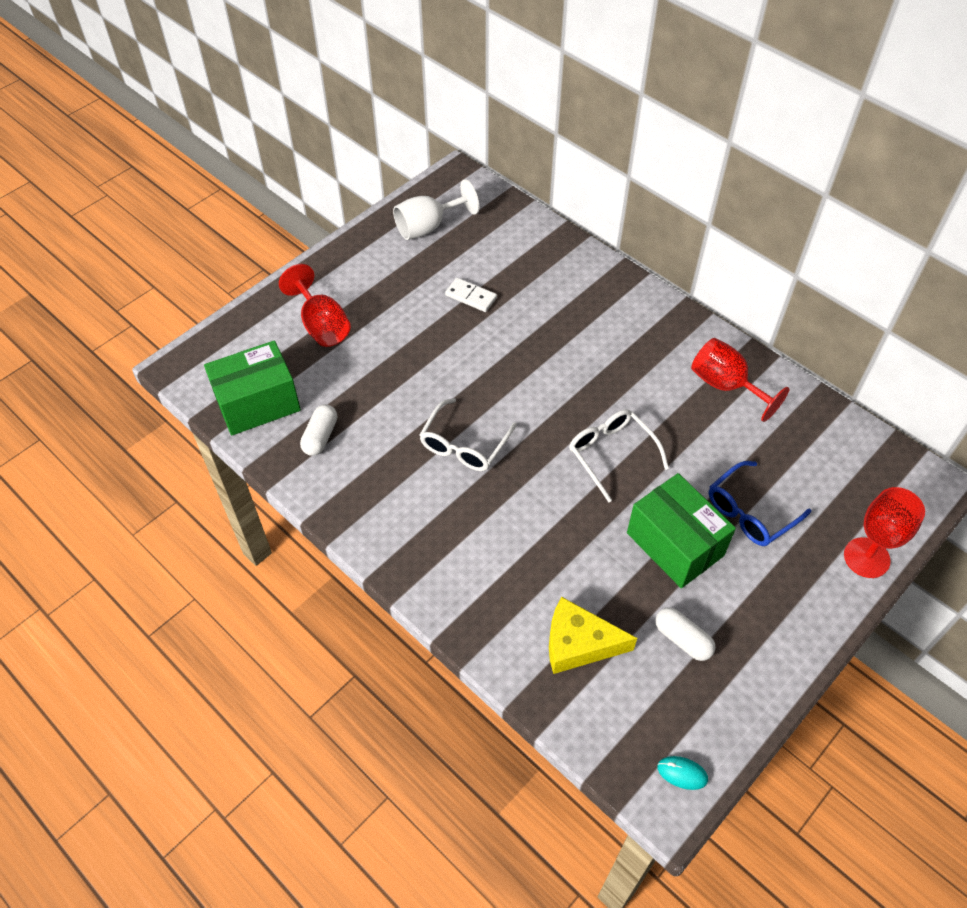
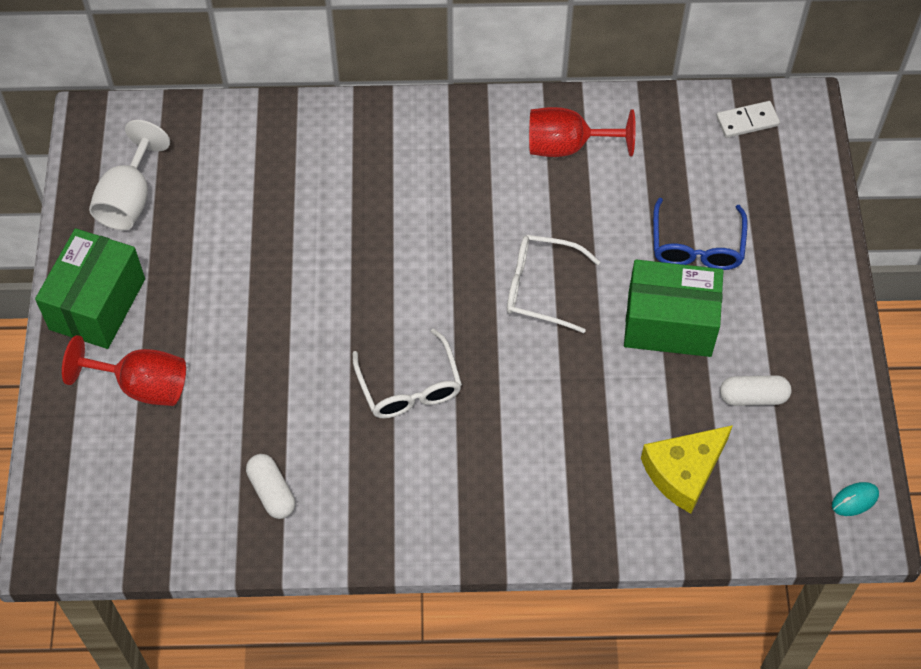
camera: 45 degrees left, 5 degrees up
(258, 403) = (173, 514): green box -> green box (97, 304)
(471, 296) = (255, 239): white domino -> white domino (747, 121)
(866, 557) = (813, 211): red goblet -> none

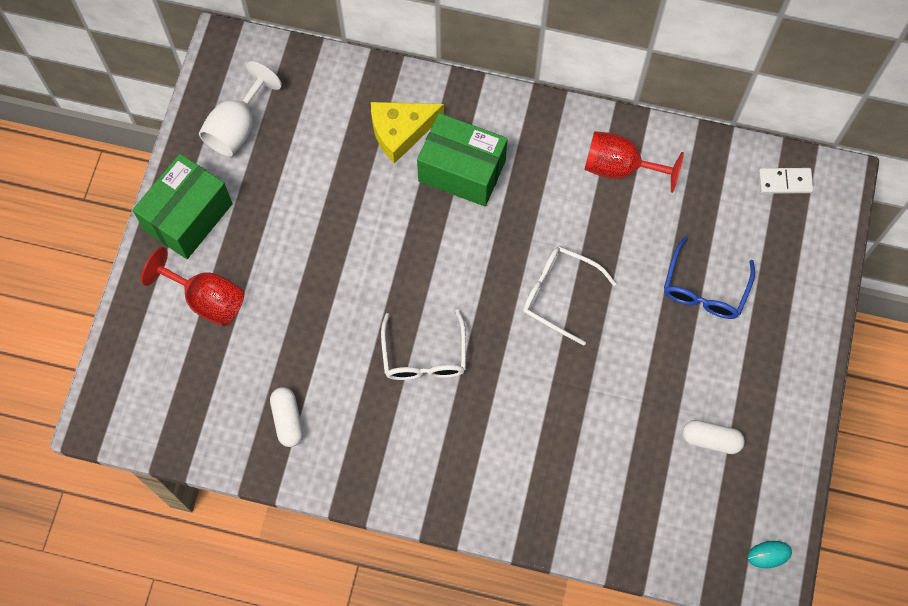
camera: 15 degrees right, 10 degrees up
(669, 324) = (659, 355): green box -> green box (462, 171)
(684, 472) = (631, 491): yellow cheese -> yellow cheese (401, 132)

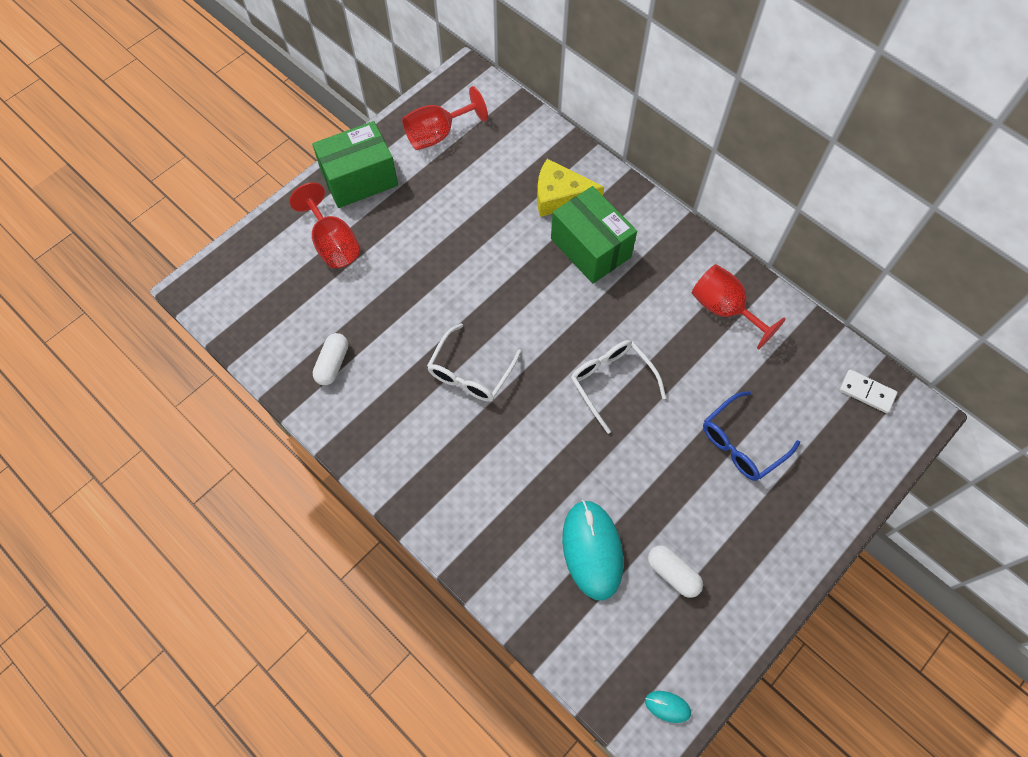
camera: 30 degrees right, 5 degrees down
(237, 127) = (438, 134): white goblet -> red goblet
(631, 458) = (592, 550): none -> turquoise mouse

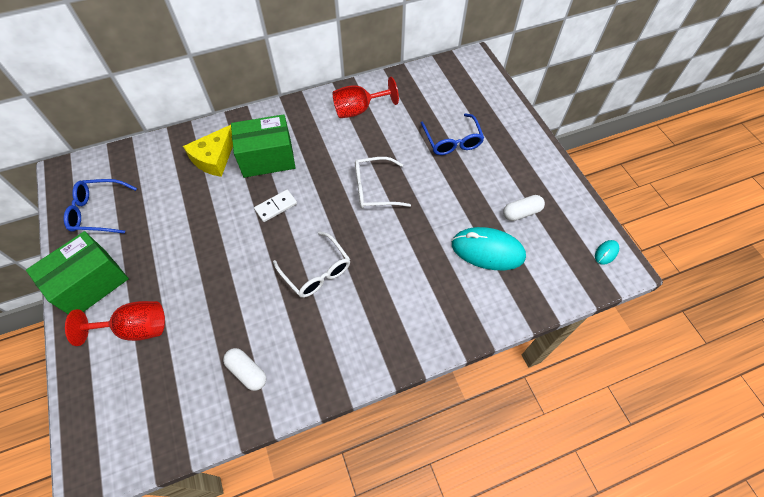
camera: 65 degrees left, 5 degrees down
(359, 179) = (91, 284): green box -> green box turned 45 degrees clockwise
(438, 134) = (98, 211): red goblet -> blue glasses
(866, 392) = (449, 72): white domino -> white domino (276, 207)

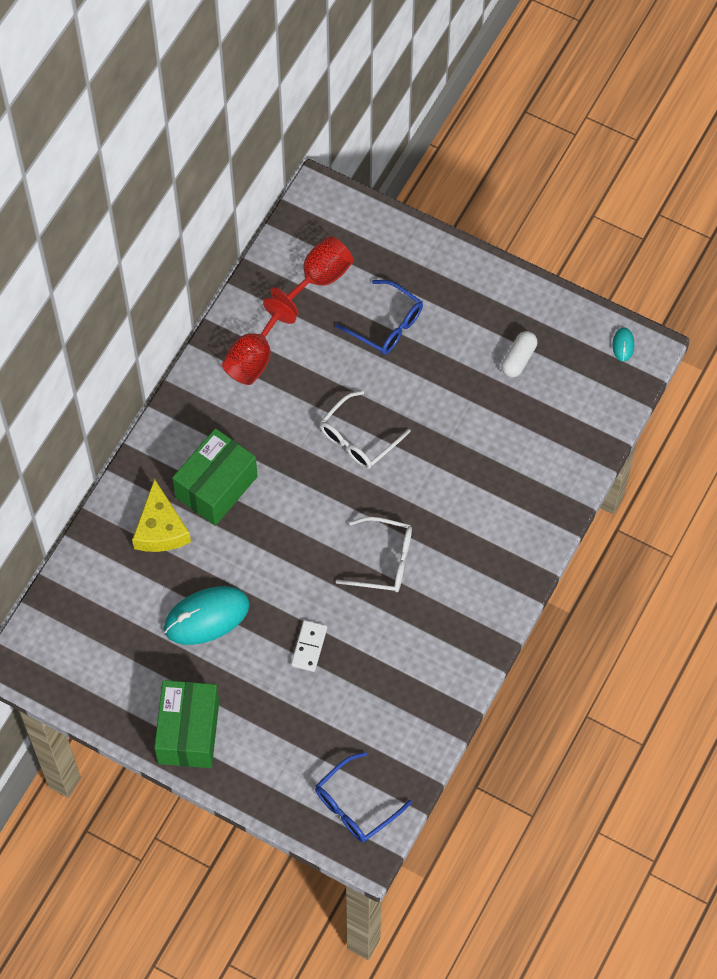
camera: 40 degrees left, 5 degrees up
(98, 211) = (109, 670): blue glasses -> blue glasses (355, 805)
(135, 328) = (276, 732): red goblet -> red goblet (319, 278)
(247, 371) = (410, 686): white capsule -> none
(276, 207) = (281, 530): white domino -> white domino (309, 647)
(487, 250) = (518, 422): turquoise mouse -> turquoise mouse (206, 617)

